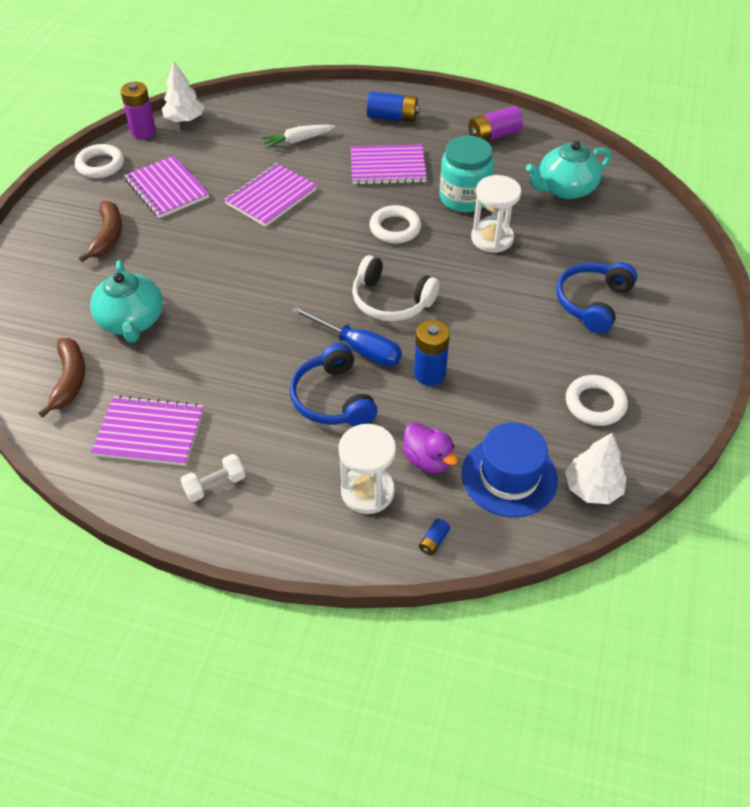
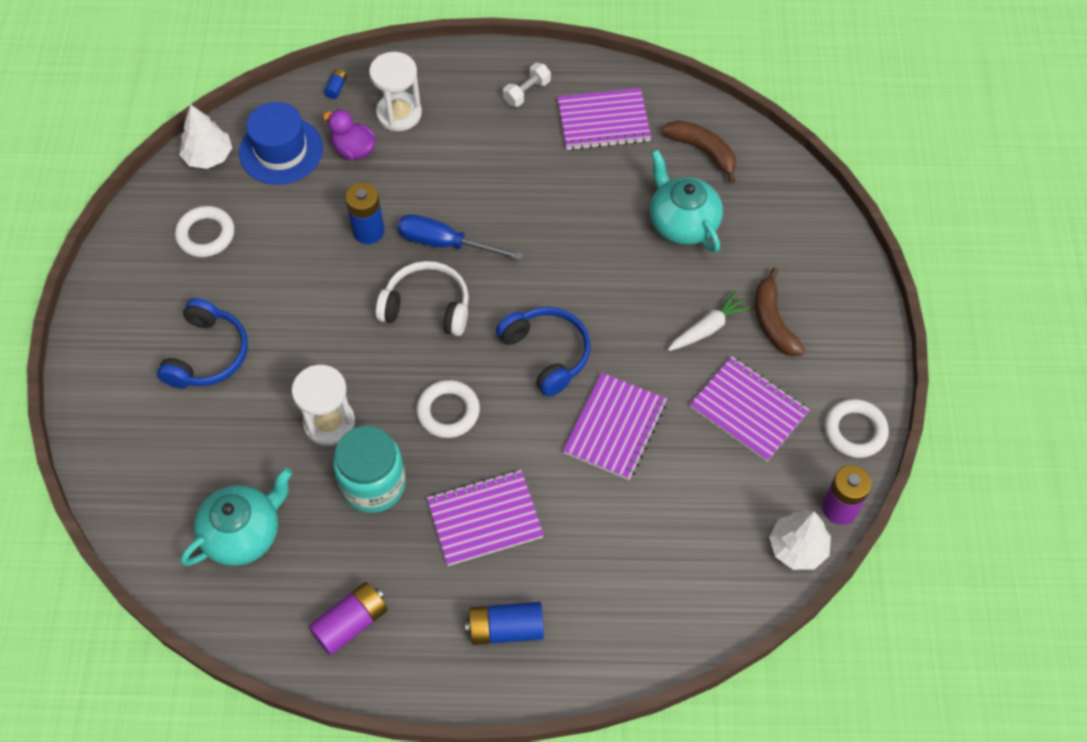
camera: 165 degrees right, 10 degrees up
(70, 380) = (703, 151): brown banana -> brown banana turned 150 degrees clockwise
(298, 141) = (622, 542): white carrot -> white carrot (707, 328)
(332, 398) = (454, 186): blue headphones -> blue headphones (547, 353)

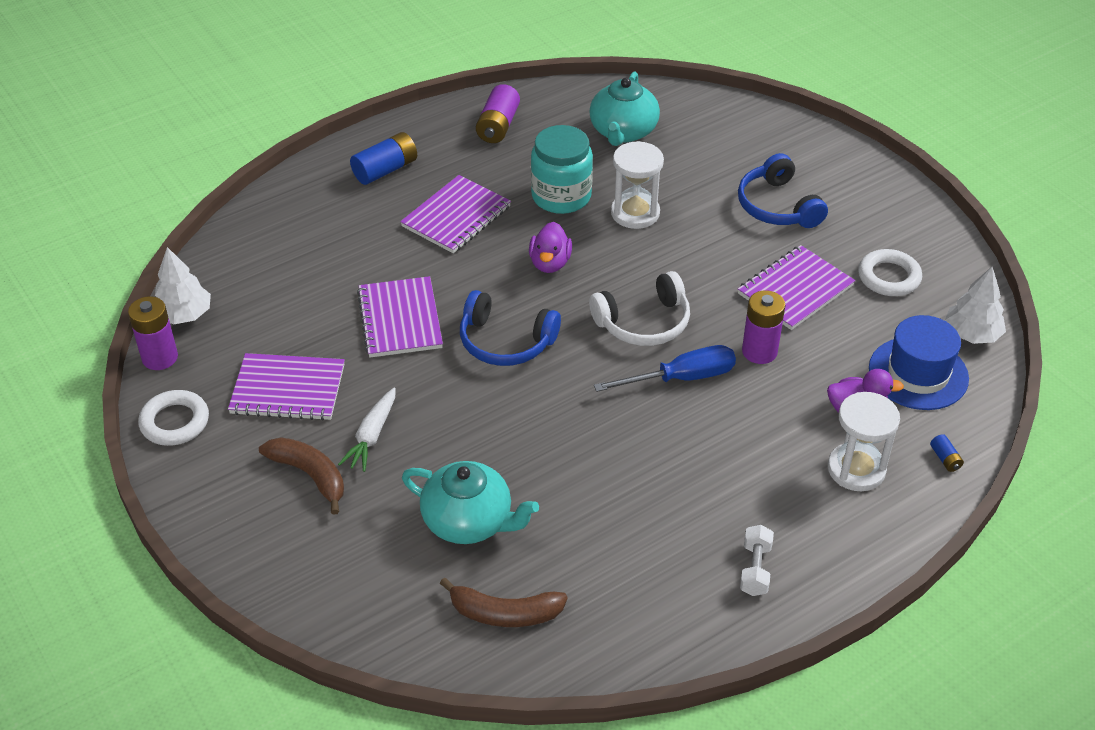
camera: 145 degrees right, 15 degrees down
(368, 231) = (759, 351): blue battery -> purple battery
(448, 411) = (550, 263): white ring -> purple duck
(603, 121) = (643, 584): purple notebook -> purple notebook (795, 290)

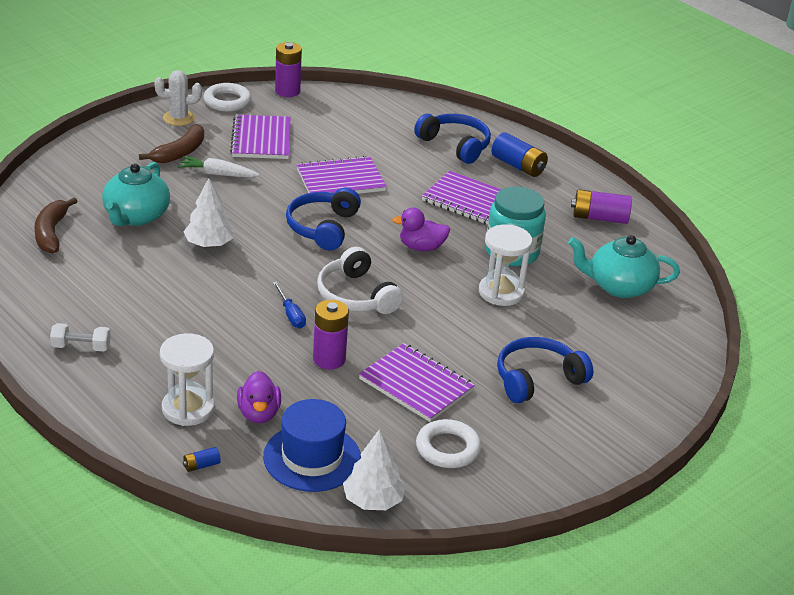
camera: 80 degrees right, 10 degrees down
(184, 315) = (331, 96): white tree -> white tree (209, 244)
(212, 476) = (179, 118): none -> white cactus
(331, 214) = (455, 145): none -> blue headphones
(681, 378) = (291, 315): blue screwdriver -> blue screwdriver, size x0.59

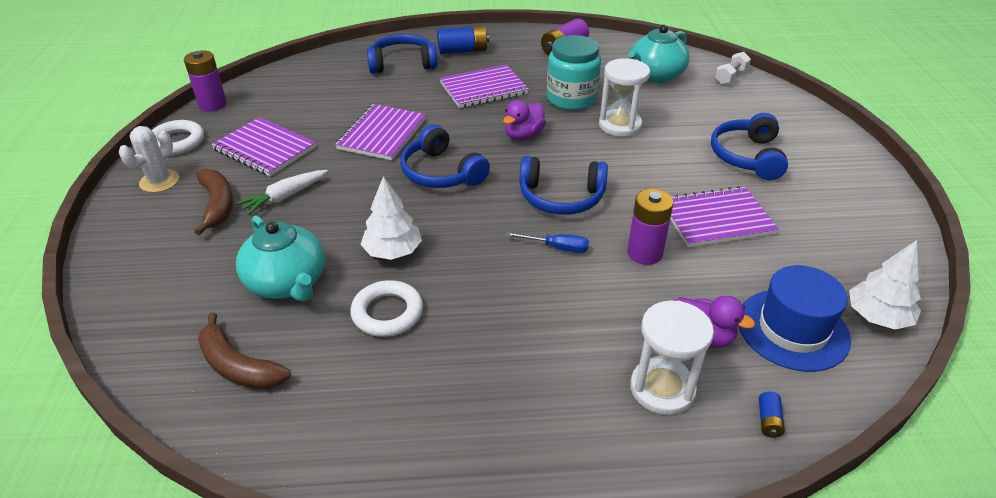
camera: 50 degrees left, 5 degrees up
(81, 347) = (484, 435): white dumbbell -> white dumbbell (730, 77)
(356, 296) = (561, 197): white headphones -> blue headphones
(448, 448) = (817, 240): white ring -> white ring (387, 313)

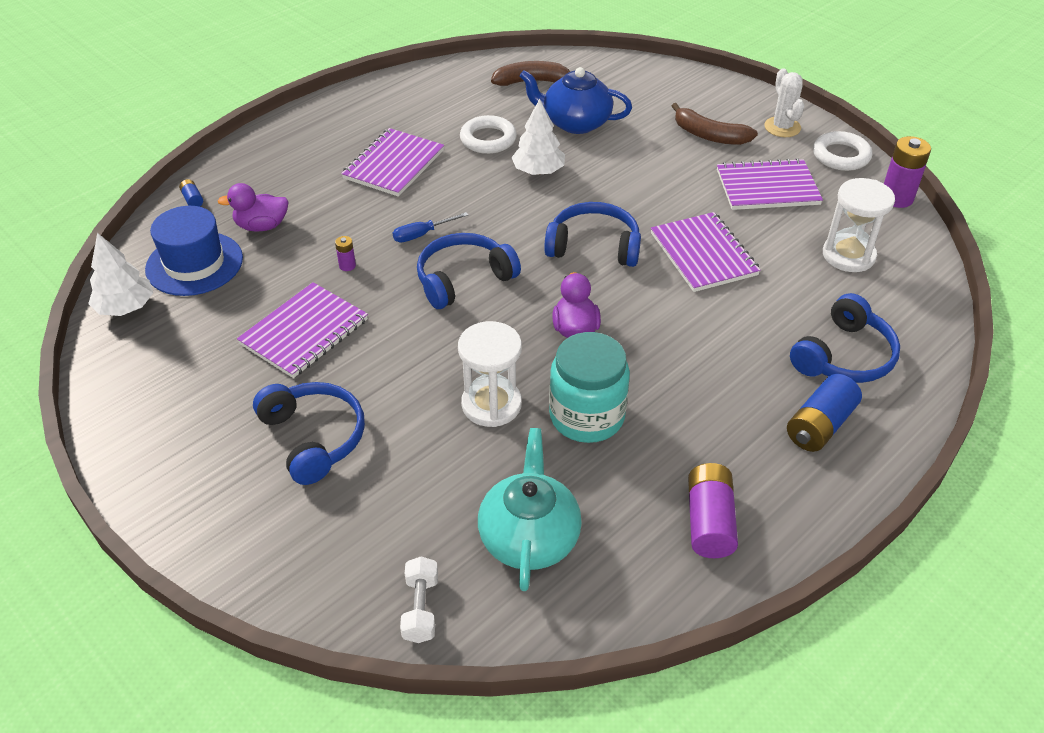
camera: 140 degrees right, 5 degrees up
(285, 197) = (676, 164): white carrot -> none
(287, 283) = (575, 123): turquoise teapot -> blue teapot
(483, 88) = (701, 372): purple notebook -> purple notebook (394, 164)
(644, 253) = (347, 266): purple battery -> purple battery, size x0.48
(662, 389) = (271, 184): white hourglass -> white hourglass (848, 255)

